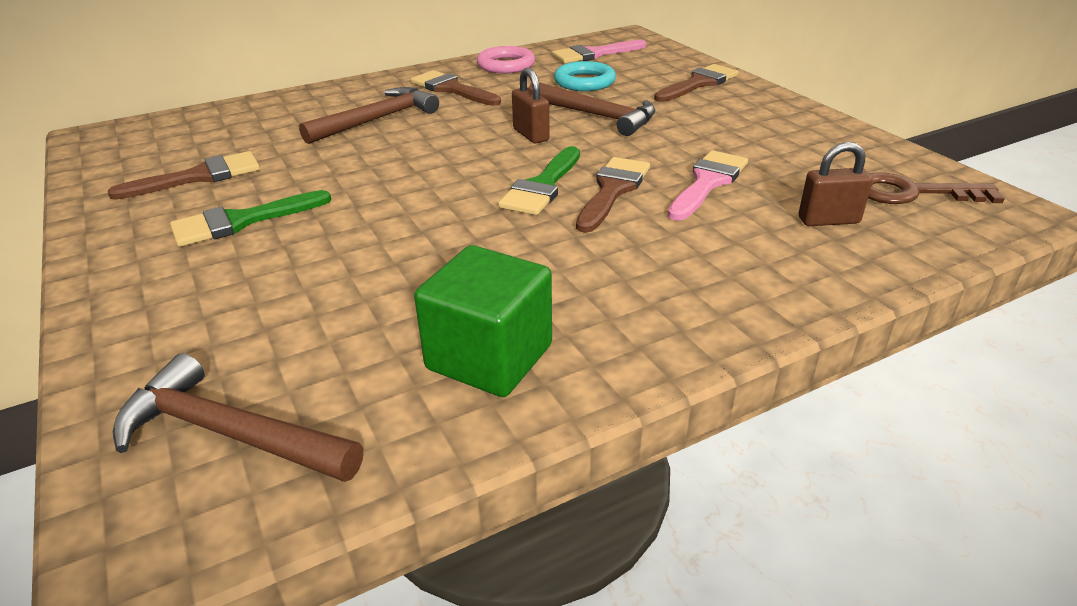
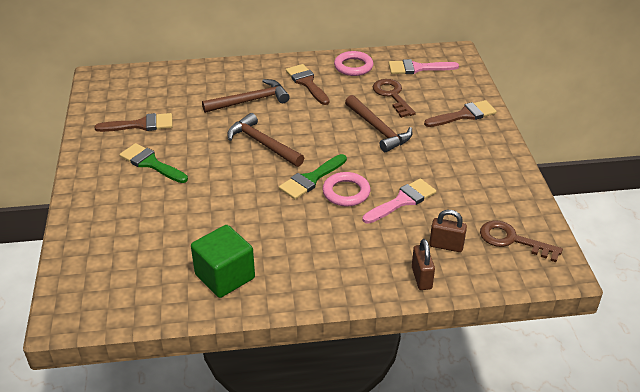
camera: 20 degrees right, 5 degrees up
(228, 433) = (107, 280): brown hammer -> brown hammer (262, 143)
(241, 221) = (151, 163): green brush -> green brush turned 45 degrees clockwise
(531, 135) = (329, 136): brown padlock -> brown padlock (421, 278)
(584, 82) = (392, 95): turquoise ring -> brown key
(612, 190) = (346, 192): brown brush -> pink ring

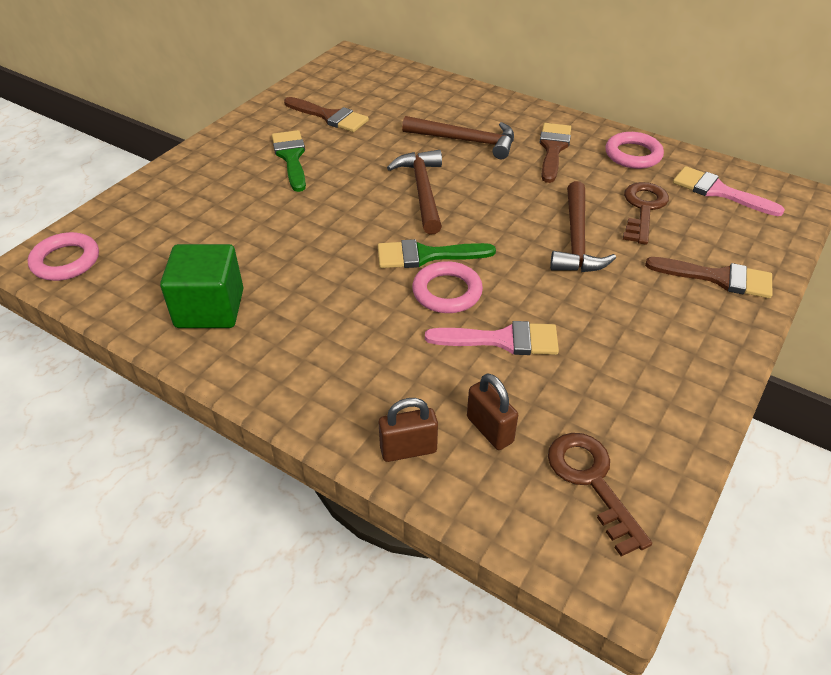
camera: 40 degrees right, 5 degrees up
(85, 306) = (66, 261): none -> pink ring
(421, 278) = (408, 450): brown padlock -> brown padlock turned 45 degrees clockwise

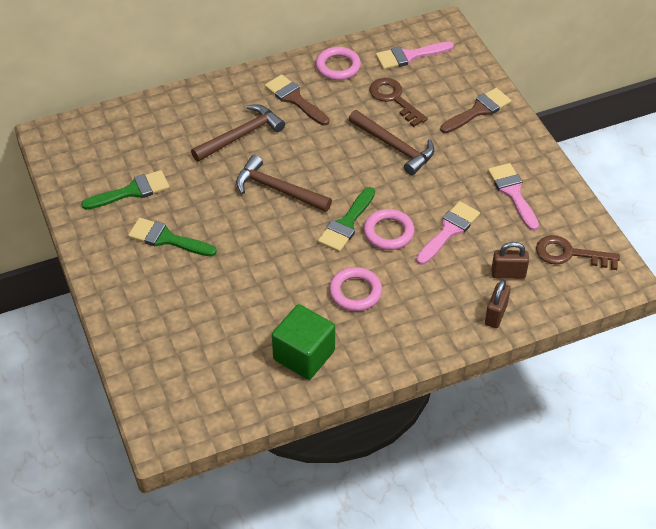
camera: 55 degrees left, 5 degrees up
(66, 261) = (178, 418): pink ring -> pink ring (355, 292)
(330, 116) = (132, 191): brown brush -> green brush
(629, 369) = (512, 193): none -> pink brush

